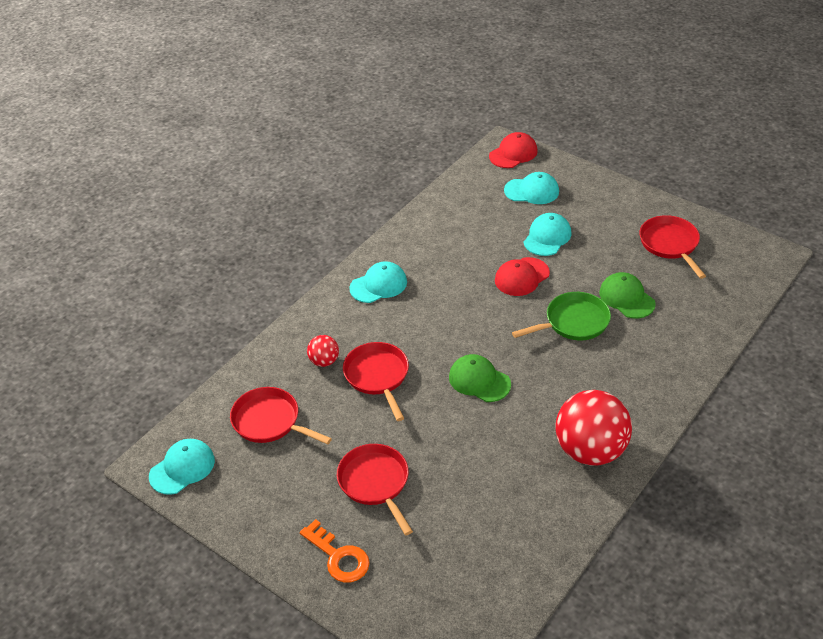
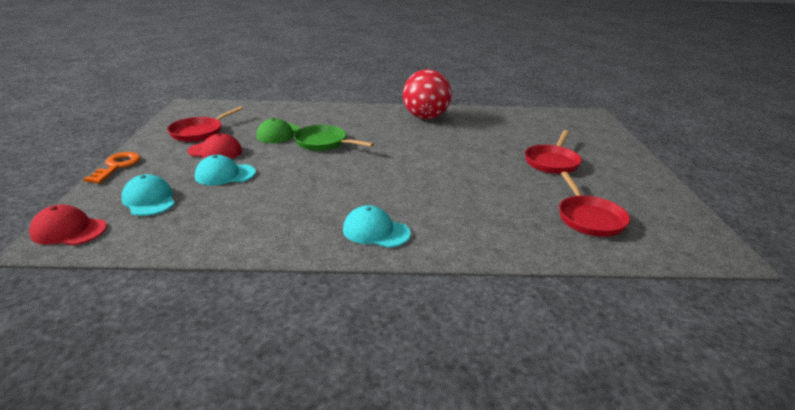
camera: 130 degrees left, 15 degrees down
(182, 468) = (693, 236): turquoise cap -> none
(324, 361) = (499, 220): red ball -> none
(339, 557) = (611, 155): orange key -> orange key (117, 166)
(377, 376) = (475, 192): red pan -> none
(479, 380) = (421, 156): green cap -> none
(521, 277) = (291, 171): red cap -> red cap (215, 151)

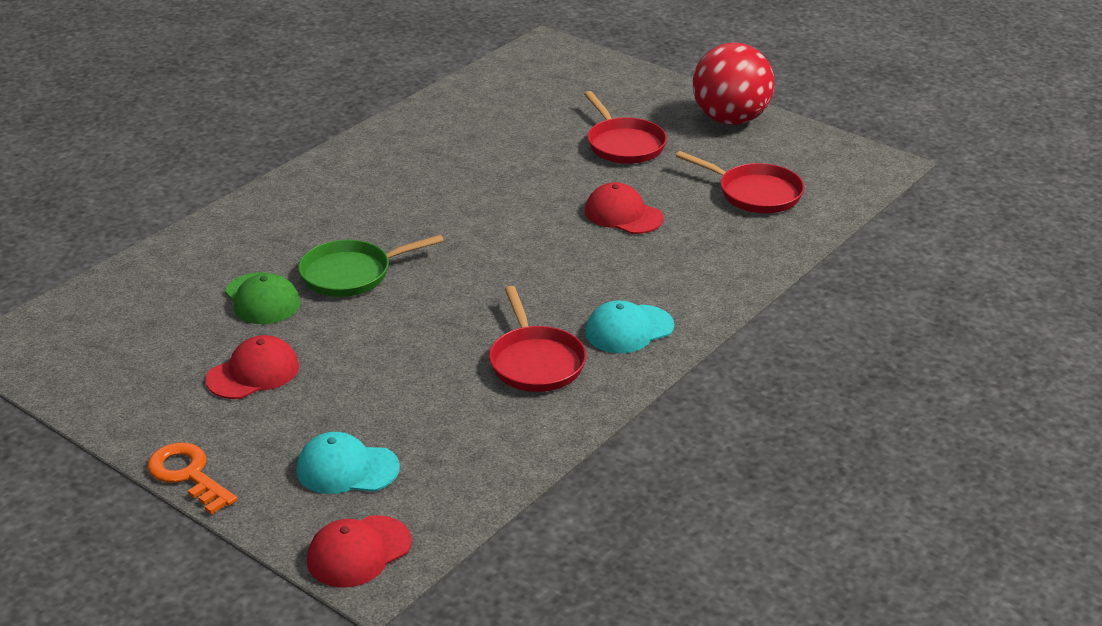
camera: 50 degrees left, 5 degrees up
(199, 132) = (153, 367): red pan -> red pan (535, 362)
(225, 174) = (347, 387): turquoise cap -> none
(425, 117) = (380, 160): red ball -> red ball (730, 119)
(487, 186) = (623, 214): none -> red cap

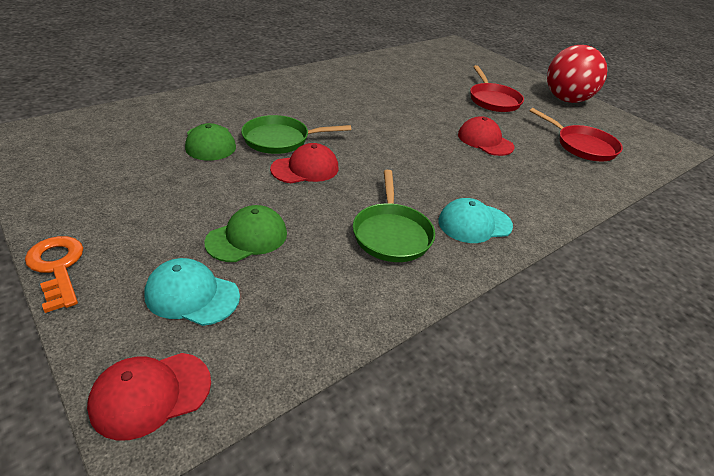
camera: 10 degrees right, 5 degrees up
(253, 373) = (169, 193): red cap -> red cap (305, 168)
(373, 402) = (247, 237): none -> green cap
(535, 362) = (391, 234): red pan -> green pan

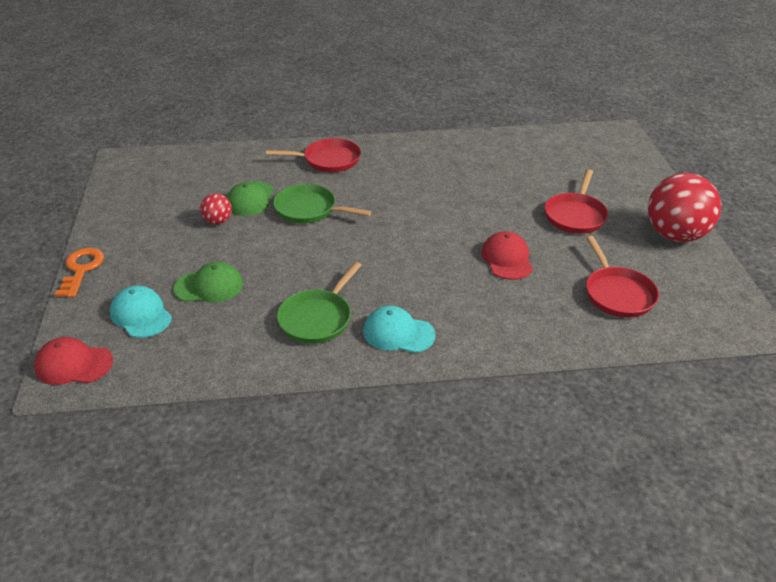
camera: 35 degrees right, 0 degrees up
(194, 171) = (218, 221): none -> red ball
(256, 96) = (328, 160): none -> red pan
(305, 168) = (304, 242): red cap -> none

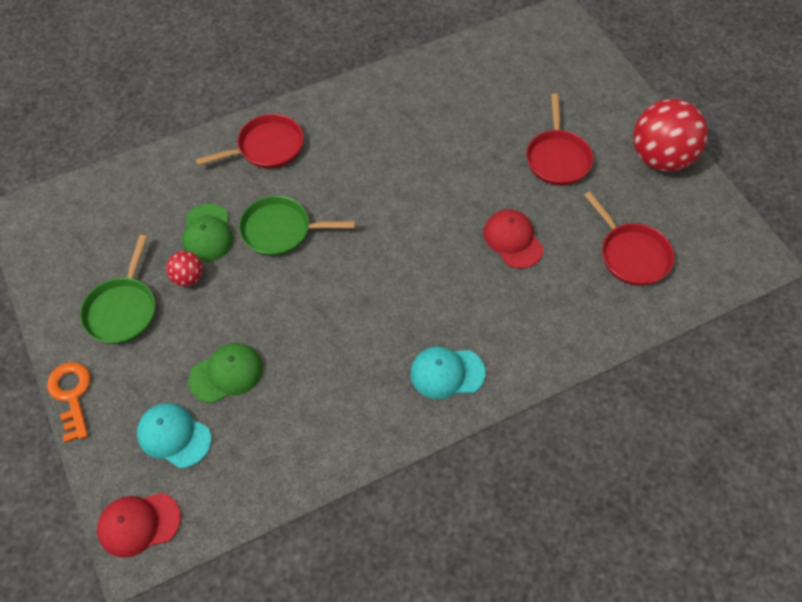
camera: 20 degrees left, 20 degrees up
(317, 318) = (359, 380): green pan -> green pan (122, 309)

